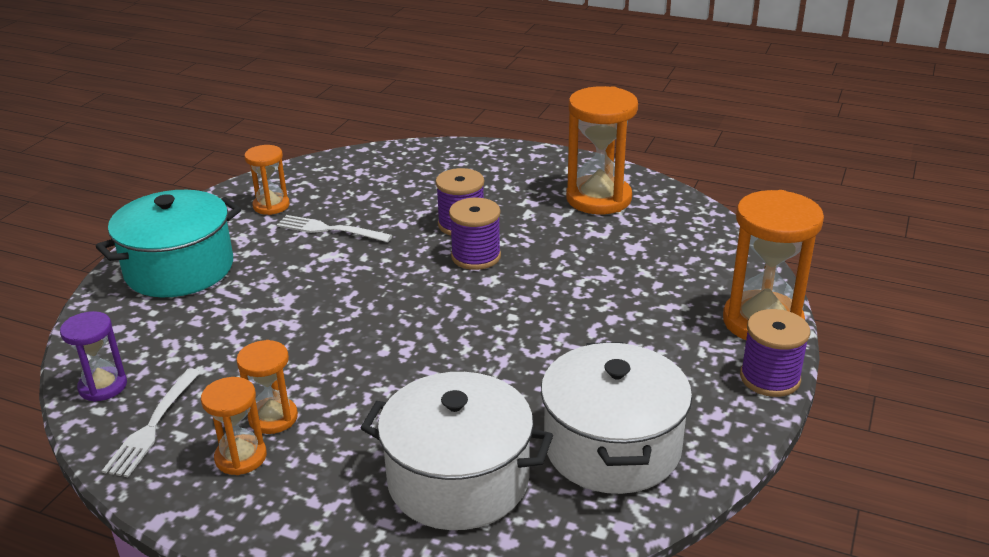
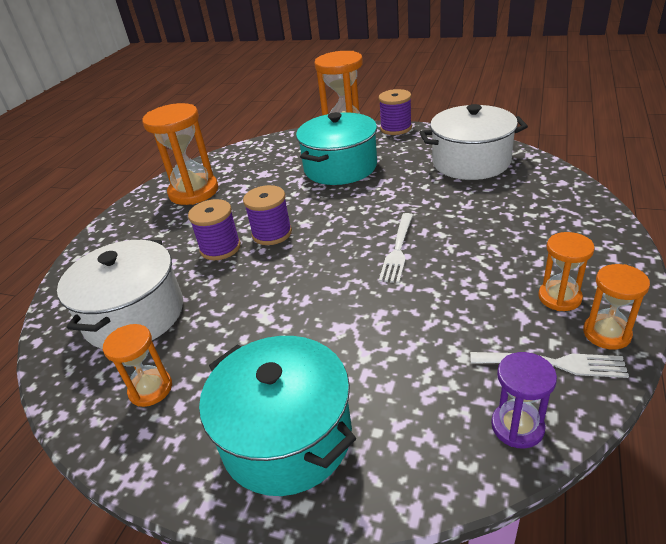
camera: 90 degrees left, 5 degrees up
(273, 418) = (507, 292): orange hourglass -> orange hourglass (606, 333)
(329, 230) = (215, 327): white fork -> white fork (398, 250)
(458, 480) = (525, 203): white pot -> white pot (134, 315)
(632, 311) = (340, 167): none -> turquoise pot

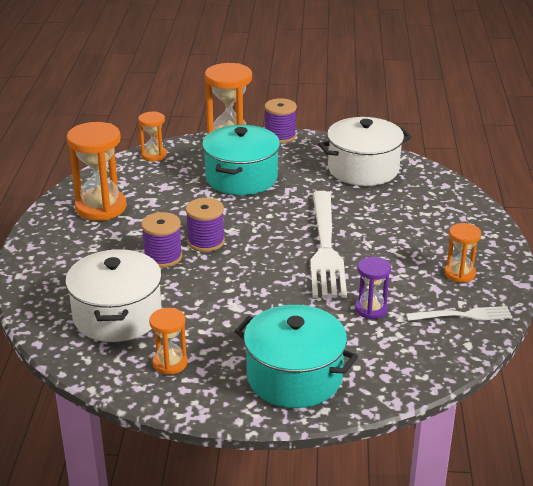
camera: 20 degrees left, 5 degrees down
(398, 250) = (326, 248): white fork -> white fork, size x1.92
(517, 426) = (448, 352): purple hourglass -> purple hourglass (371, 309)
(606, 333) = (495, 294): orange hourglass -> orange hourglass (154, 155)

